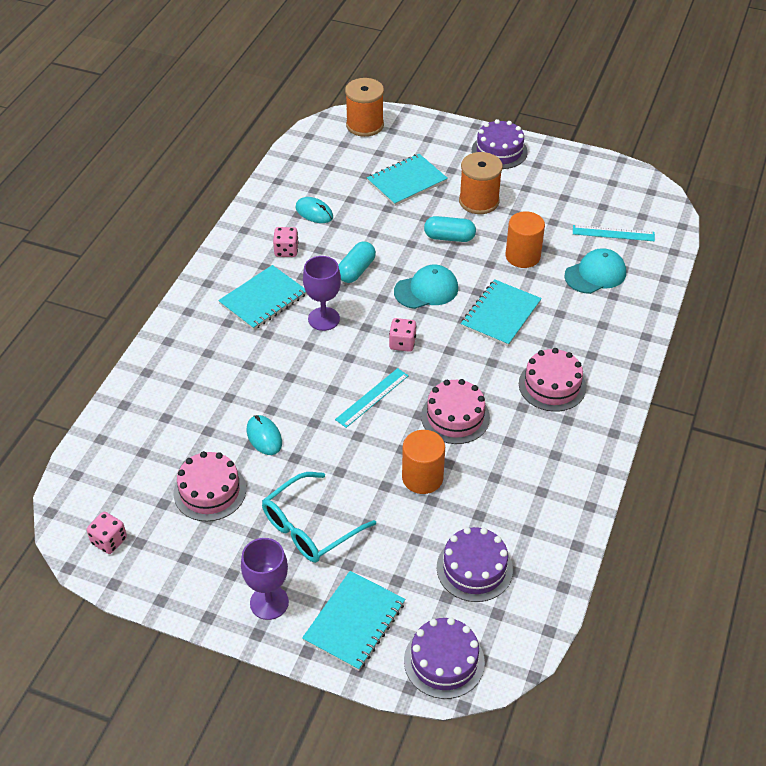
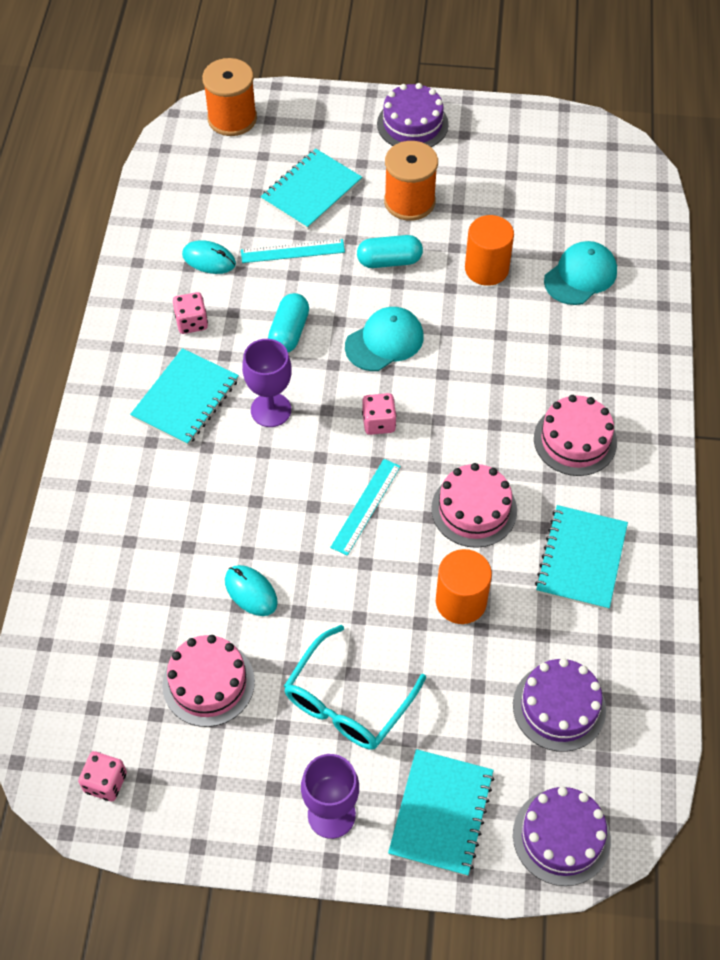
camera: 15 degrees left, 10 degrees up
(500, 314) = (485, 356): turquoise notebook -> turquoise notebook (581, 559)
(613, 233) = (584, 214): turquoise ruler -> turquoise ruler (292, 251)

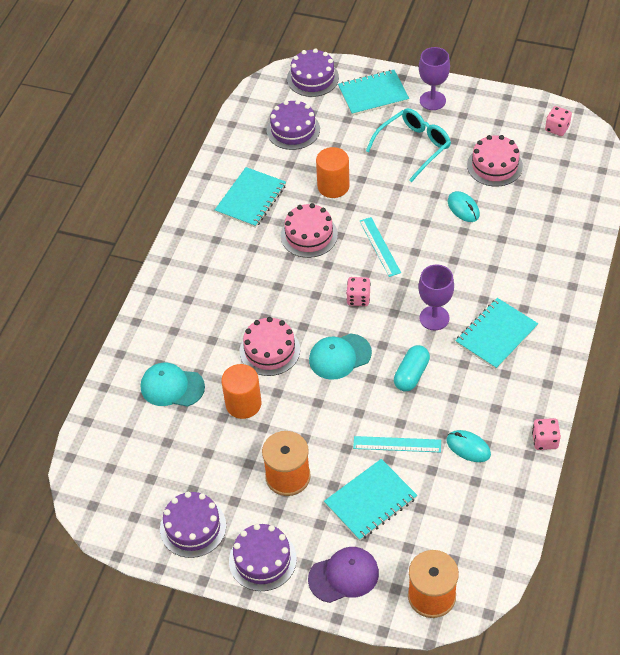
camera: 165 degrees left, 5 degrees down
(191, 322) = (487, 394): pink dice -> pink dice (544, 440)
(325, 122) = (344, 576): none -> purple cap
(366, 506) = (379, 246): turquoise ruler -> turquoise ruler turned 60 degrees counterclockwise
(389, 261) = (319, 423): turquoise capsule -> none
(441, 813) = (373, 94): turquoise notebook -> turquoise notebook turned 45 degrees clockwise
(496, 141) = (193, 527): none -> purple cake
(575, 440) = (226, 268): pink cake -> pink cake (269, 350)
(580, 276) = (172, 387): turquoise cap -> turquoise cap turned 45 degrees clockwise

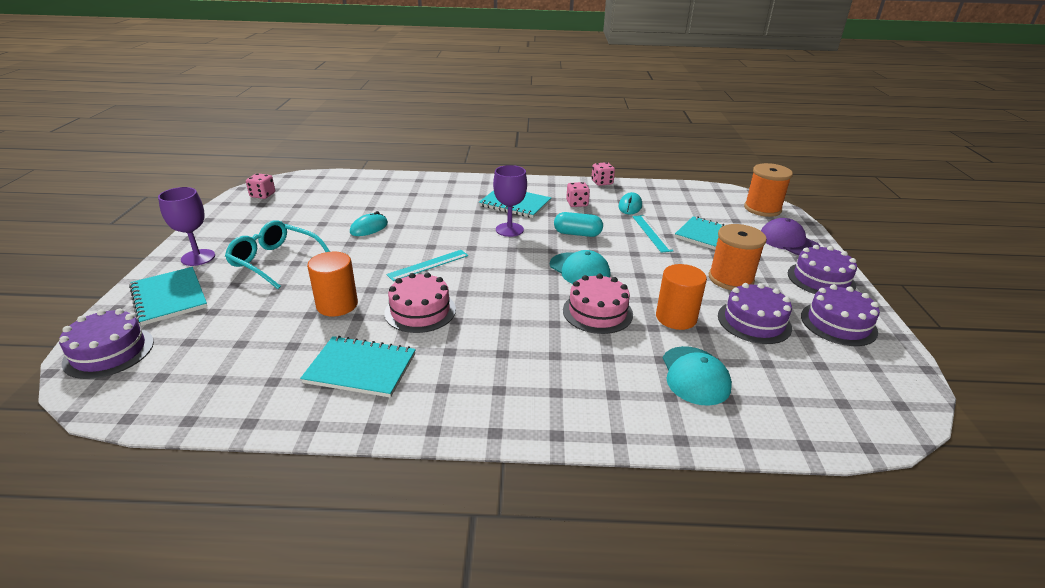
camera: 110 degrees left, 20 degrees down
(293, 130) = (222, 353): purple cake -> purple cake (754, 321)
(358, 298) = (502, 269): pink dice -> pink dice (577, 203)
(494, 165) = (310, 218): pink cake -> none

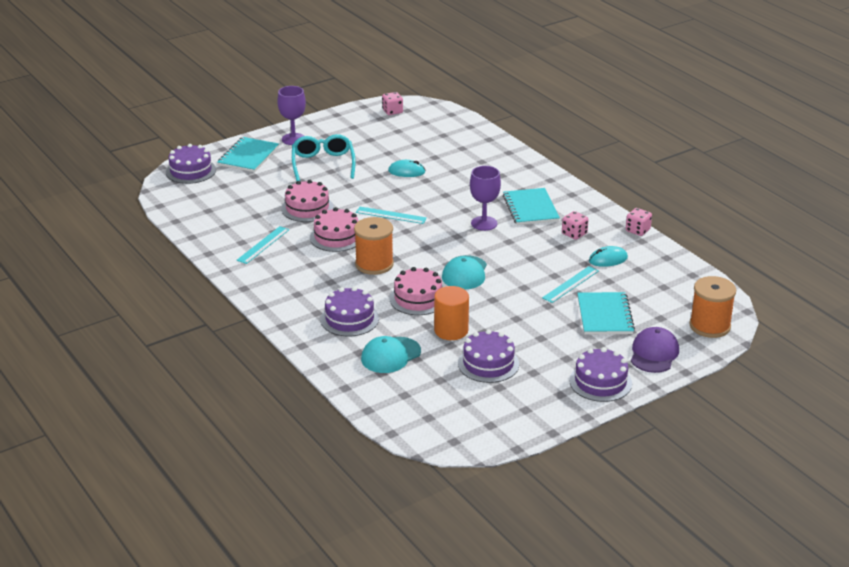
camera: 55 degrees right, 0 degrees up
(337, 305) = (307, 208): orange cylinder -> pink cake
(360, 368) = (263, 245): turquoise notebook -> turquoise ruler
(577, 234) = (519, 253): turquoise capsule -> none
(731, 279) = (541, 340): orange spool -> orange spool (374, 264)
(838, 324) = (534, 401): purple cake -> purple cake (349, 319)

